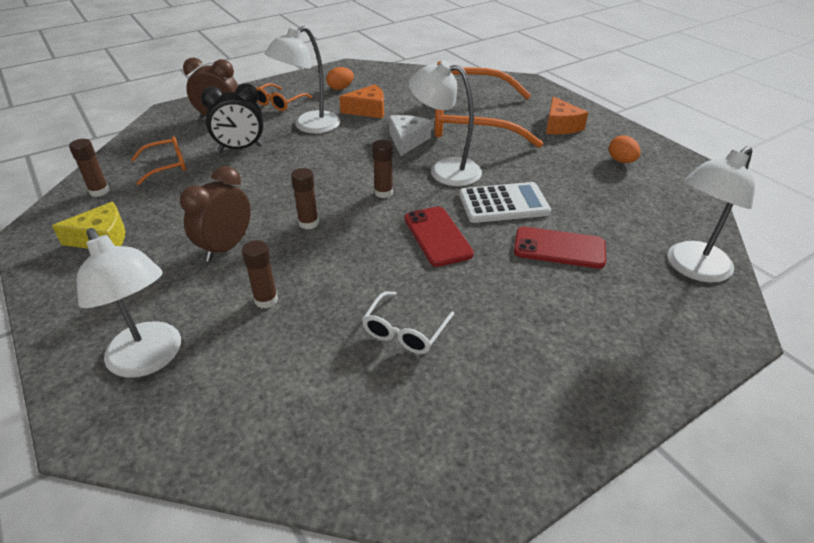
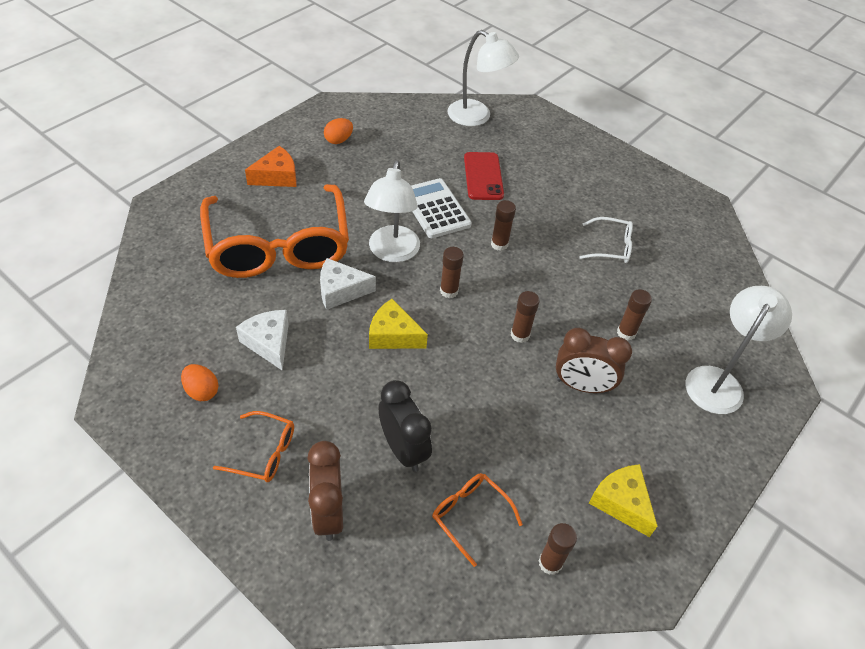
camera: 110 degrees left, 10 degrees up
(309, 126) = (327, 393): white lamp -> none
(347, 158) = (393, 335): none -> yellow cheese
(368, 110) = (269, 343): orange cheese -> white cheese
(437, 236) = (499, 244): red phone -> brown glue stick

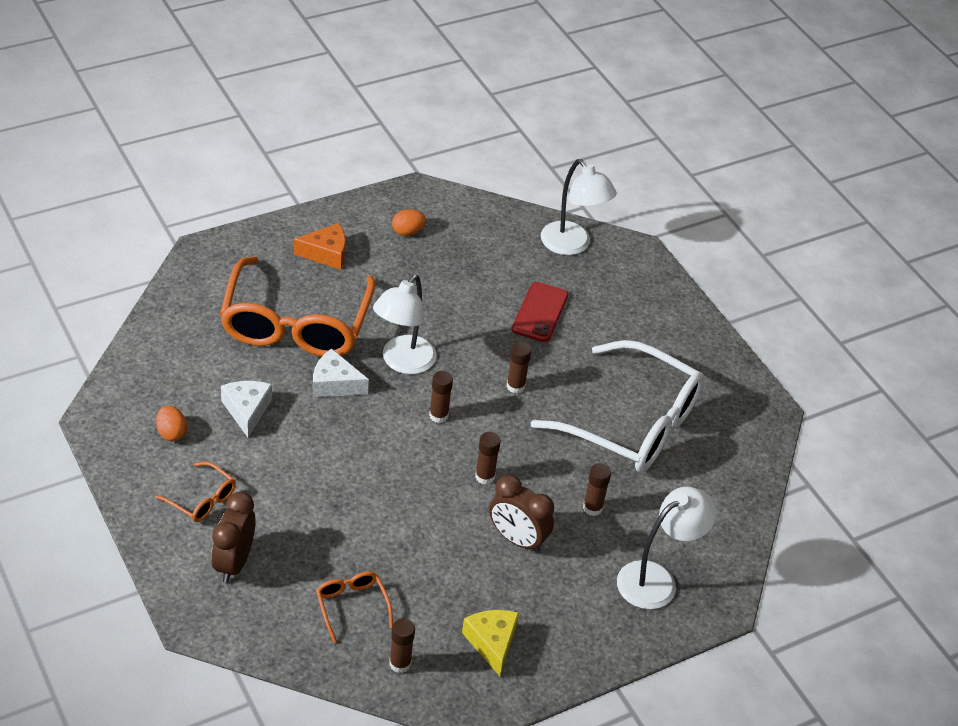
camera: 20 degrees right, 5 degrees down
(393, 335) = (363, 439): yellow cheese -> none
(403, 449) = (322, 536): black clock -> none
(435, 209) = (470, 332): white calculator -> none
(611, 247) = (632, 423): white glasses -> white glasses, size x2.41

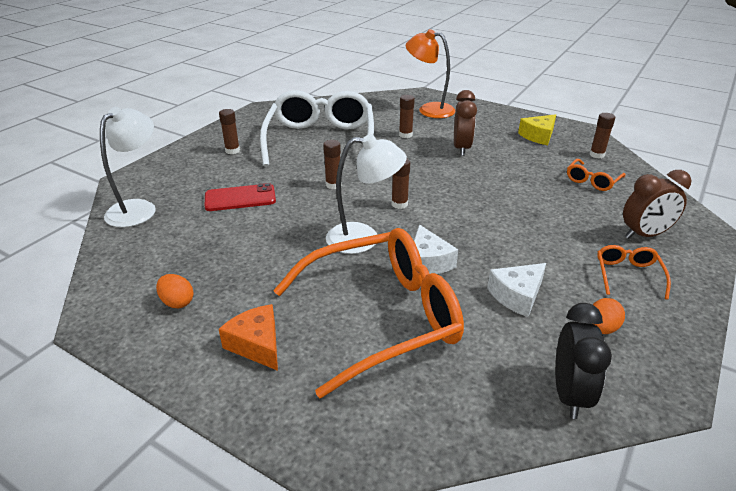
camera: 115 degrees left, 10 degrees down
(143, 372) = (569, 394): none -> black clock
(485, 476) = (430, 171): brown glue stick -> brown glue stick (232, 151)
(656, 579) = (429, 109): white lamp -> orange lamp

